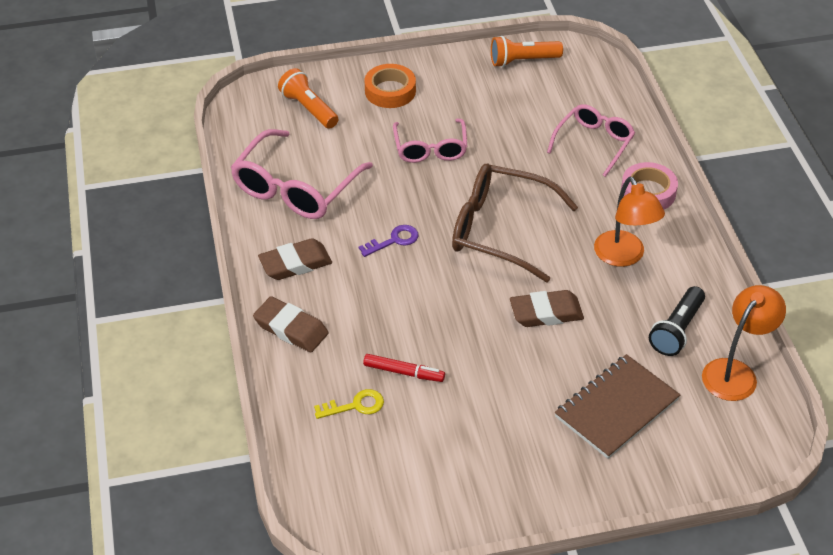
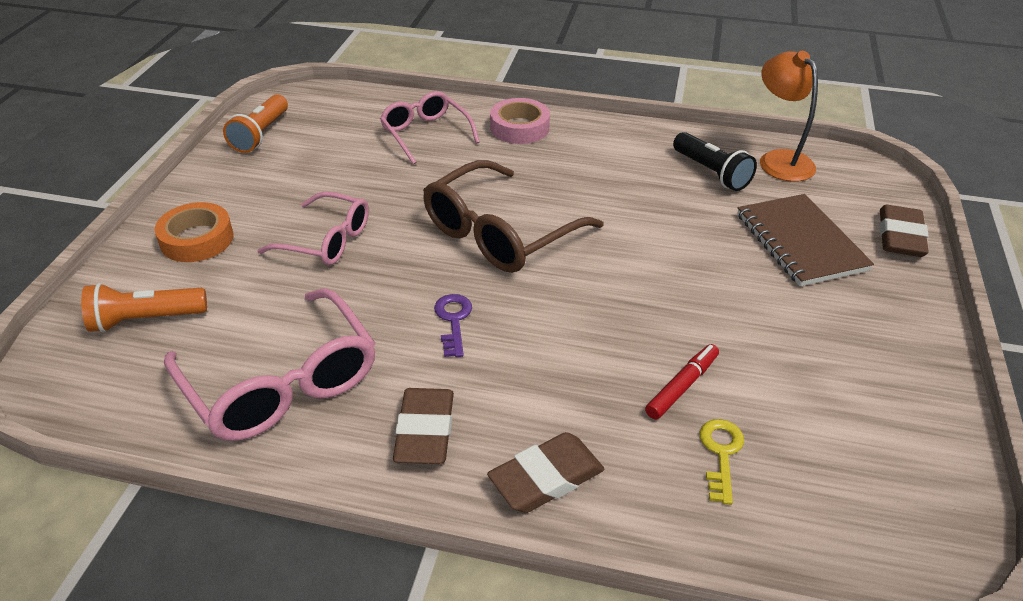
camera: 65 degrees left, 5 degrees down
(546, 313) = (644, 243): brown eraser -> brown eraser (900, 236)
(623, 257) = (595, 169): orange lamp -> none

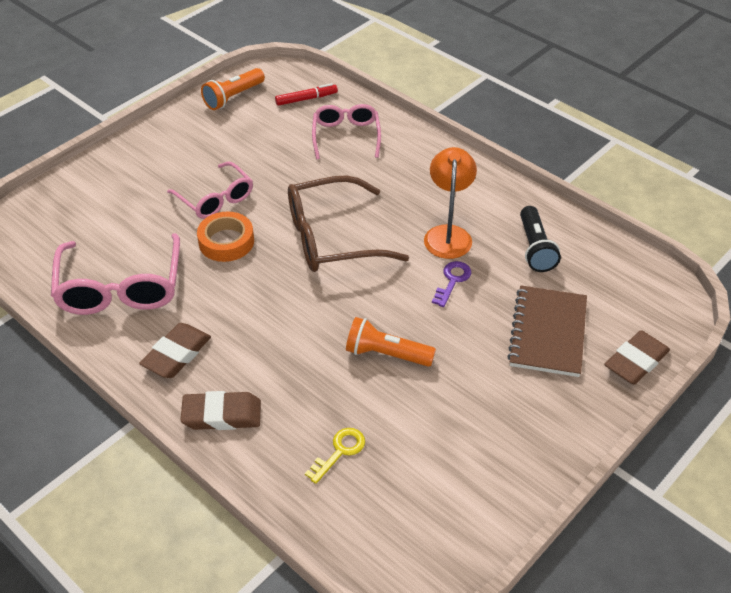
camera: 30 degrees right, 5 degrees up
(146, 320) = (75, 214): orange flashlight -> orange flashlight (386, 354)
(197, 239) = (139, 167): orange tape -> orange tape (226, 242)
(453, 320) = (250, 290): purple key -> purple key (452, 281)
(519, 128) = (420, 154): pink tape -> none
(681, 387) = (355, 398): red marker -> red marker (306, 99)
(779, 160) = (603, 258): orange lamp -> orange lamp (448, 234)

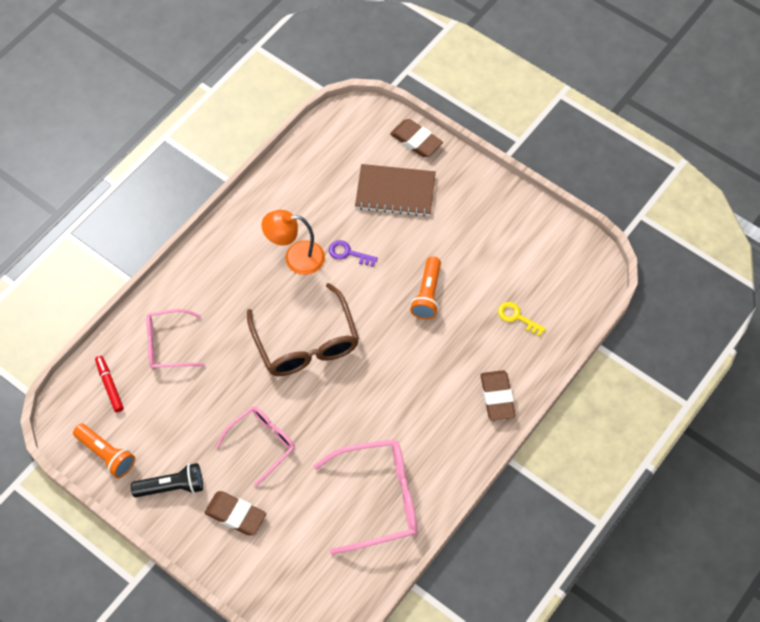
camera: 95 degrees left, 15 degrees up
(176, 354) = (445, 440): brown eraser -> brown eraser (235, 515)
(226, 242) = (316, 425): orange tape -> none
(535, 248) = (308, 197): black flashlight -> black flashlight (172, 486)

